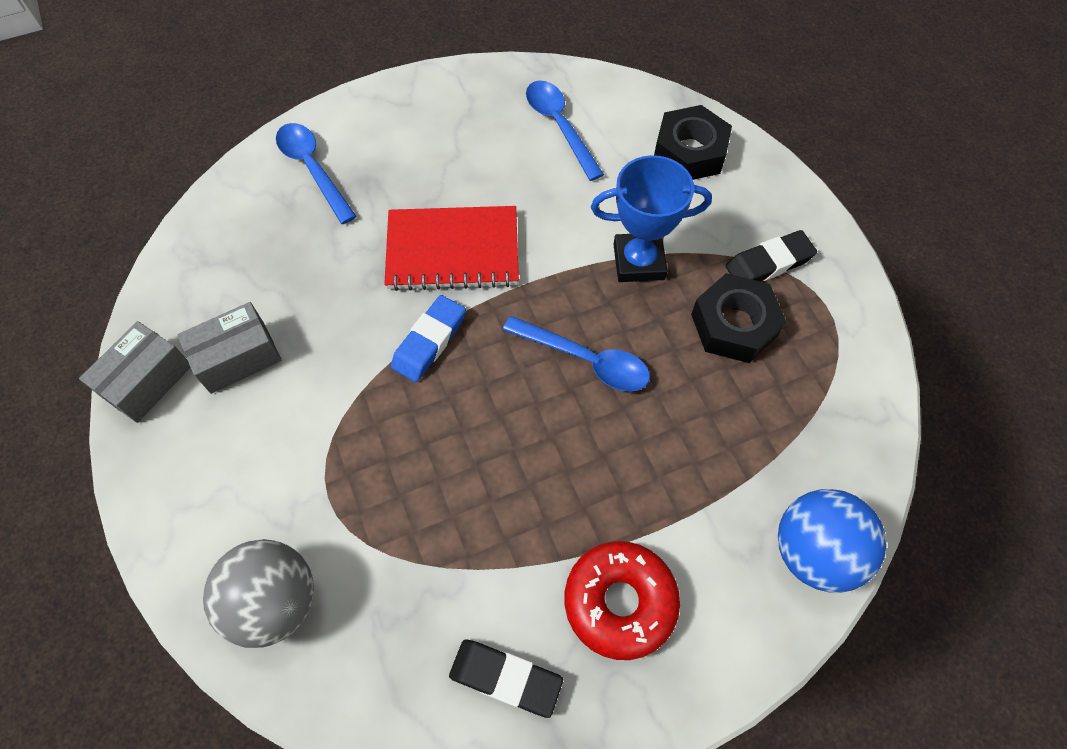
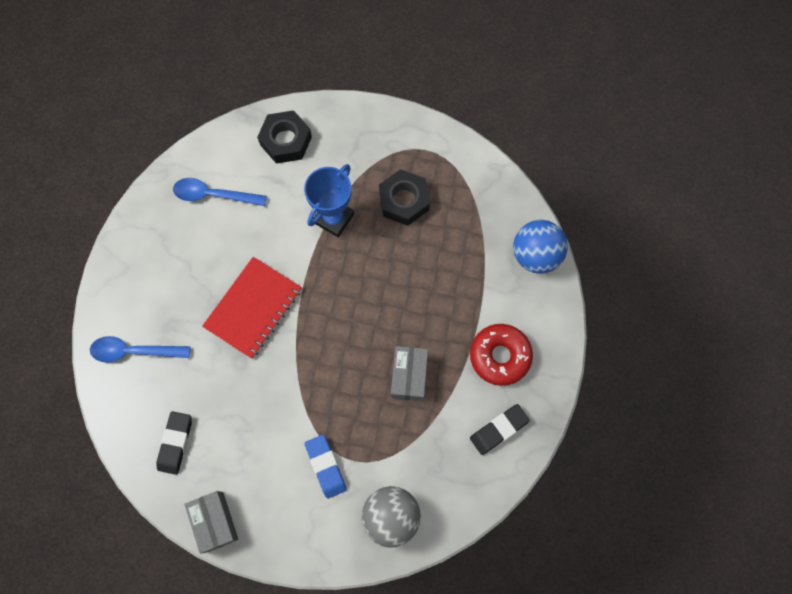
camera: 55 degrees left, 10 degrees up
(238, 357) = (236, 464): grey box -> grey box (409, 376)
(429, 341) = (302, 356): blue eraser -> blue eraser (325, 466)
(585, 360) = (370, 286): blue spoon -> none
(768, 263) = (382, 157): black eraser -> black eraser (175, 443)

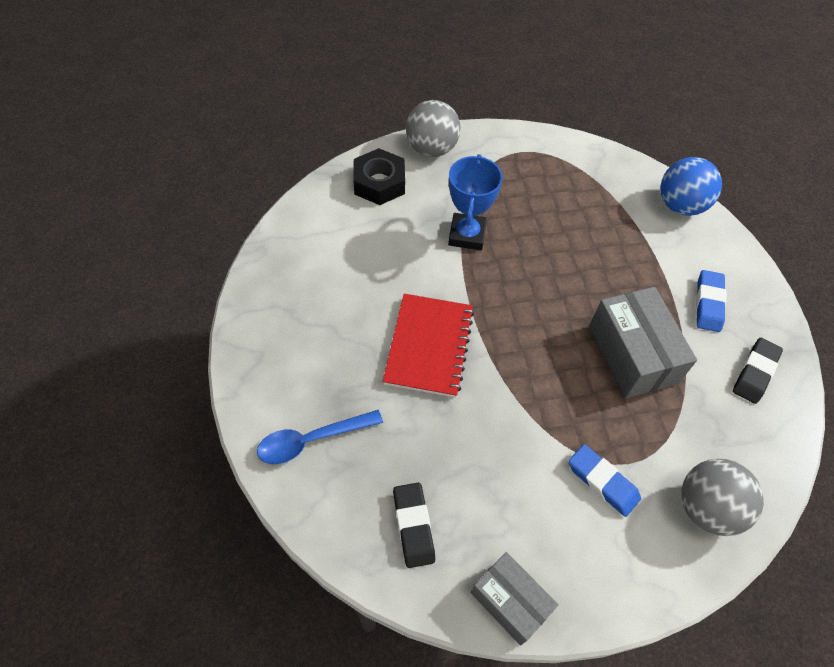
camera: 25 degrees left, 15 degrees down
(213, 195) = (327, 252): blue spoon -> none
(347, 120) = (431, 149): none -> grey ball
(404, 201) = (527, 199): black nut -> none
(409, 376) = (632, 354): grey box -> grey box, size x1.55
(500, 356) = (708, 303): red donut -> blue eraser

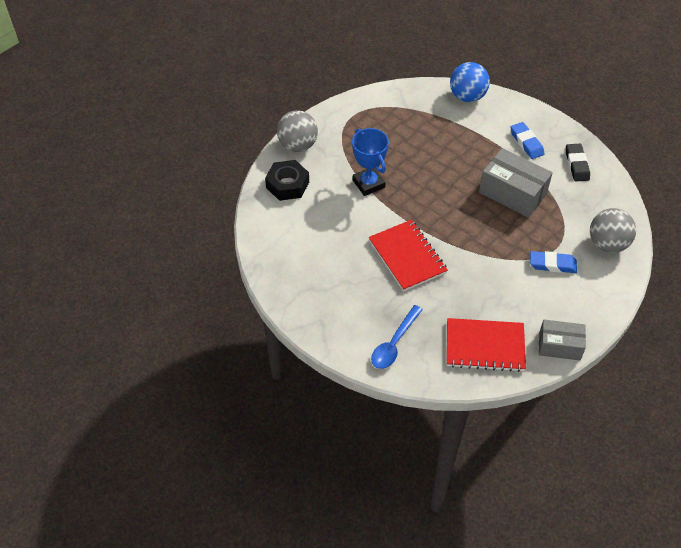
camera: 35 degrees left, 5 degrees down
(413, 526) = (485, 346): black eraser -> red notebook

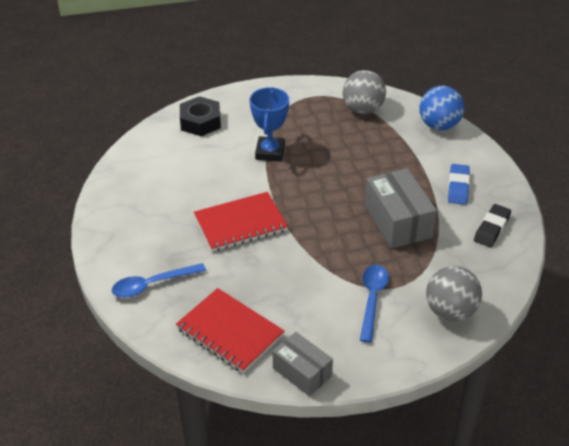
camera: 35 degrees right, 10 degrees down
(298, 145) = (242, 97): grey ball -> grey ball (363, 109)
(407, 256) = (240, 223): red notebook -> red notebook turned 60 degrees clockwise
(552, 264) = (372, 299): blue eraser -> blue spoon

